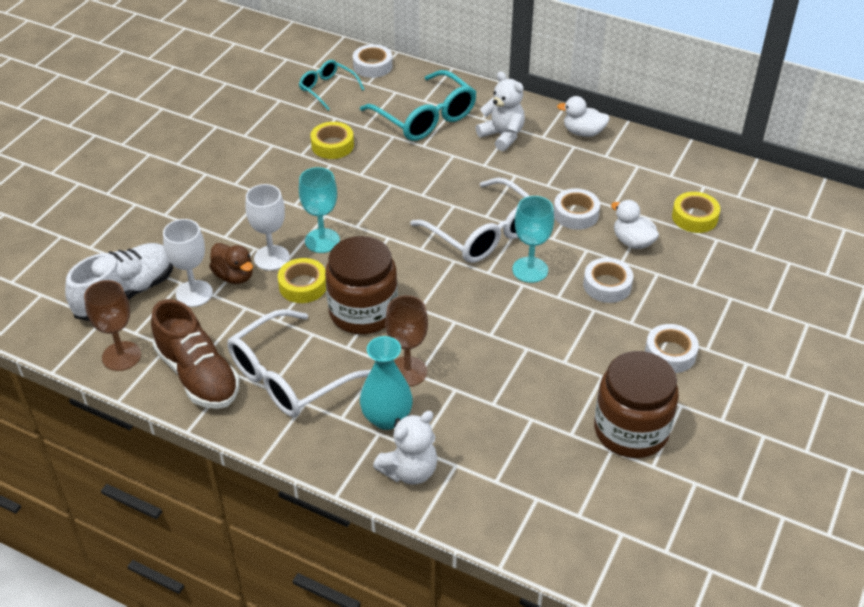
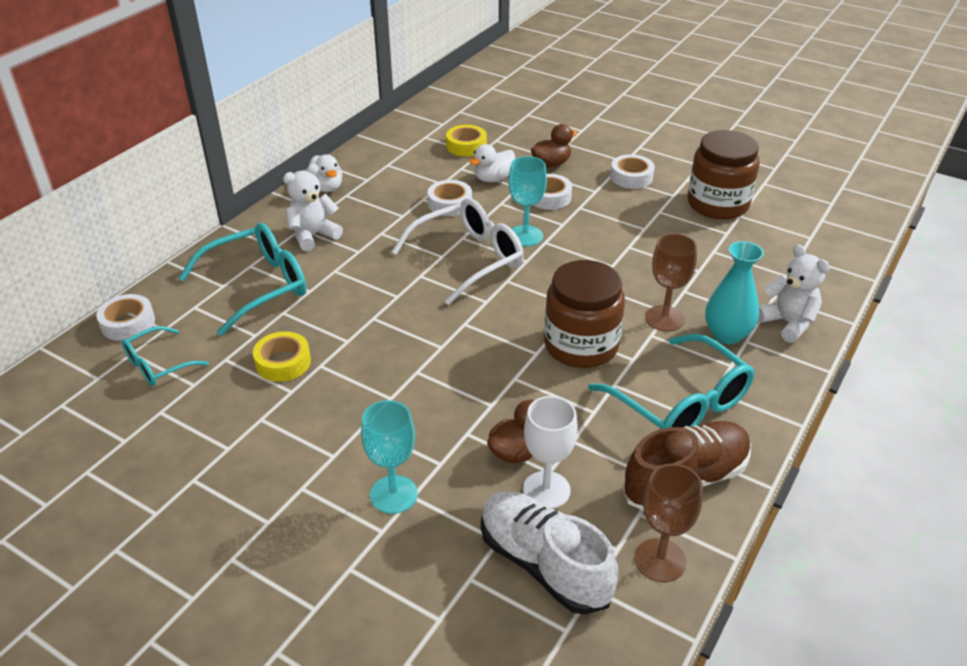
camera: 85 degrees left, 5 degrees down
(271, 258) = (487, 418): white goblet -> none
(289, 376) = (679, 402): white glasses -> turquoise glasses
(303, 285) = (538, 391): yellow tape -> none
(322, 241) = (462, 374): turquoise goblet -> turquoise goblet (394, 494)
(583, 132) = (326, 187): white duck -> white duck turned 45 degrees counterclockwise
(678, 285) = (551, 164): none -> brown duck

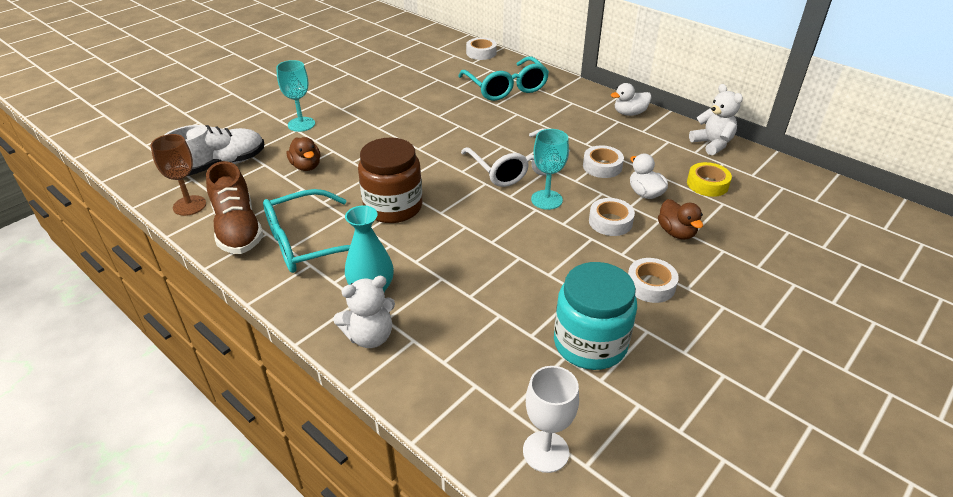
camera: 100 degrees right, 0 degrees up
(158, 364) = (441, 62): turquoise glasses -> none
(283, 362) = (427, 95): yellow tape -> none
(313, 235) = (562, 107): white teddy bear -> white teddy bear (712, 144)
(546, 490) = (269, 173): white goblet -> white goblet (545, 451)
(664, 318) = (407, 257): brown goblet -> none
(717, 204) = (590, 343): brown jar -> turquoise jar

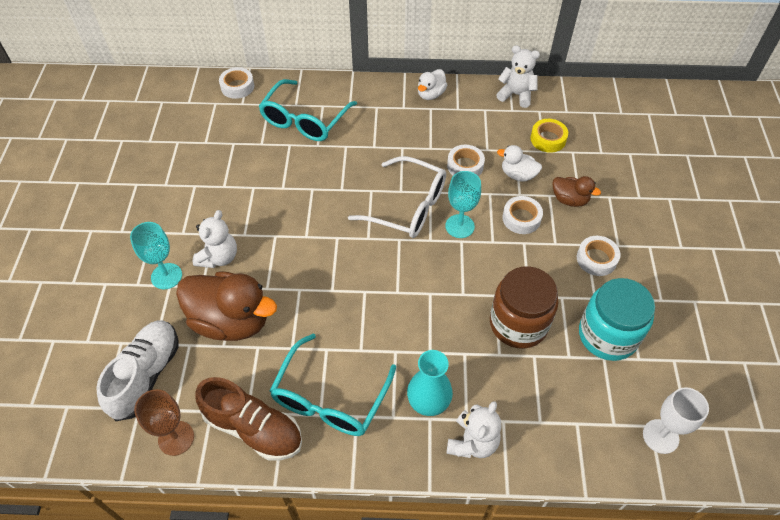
camera: 40 degrees left, 15 degrees up
(306, 166) = (231, 321): brown duck -> brown duck, size x1.99
(345, 131) = (219, 257): none -> white teddy bear
(393, 207) = (355, 313): brown jar -> brown jar (518, 323)
(506, 87) = (305, 120): turquoise glasses -> turquoise glasses turned 90 degrees clockwise

